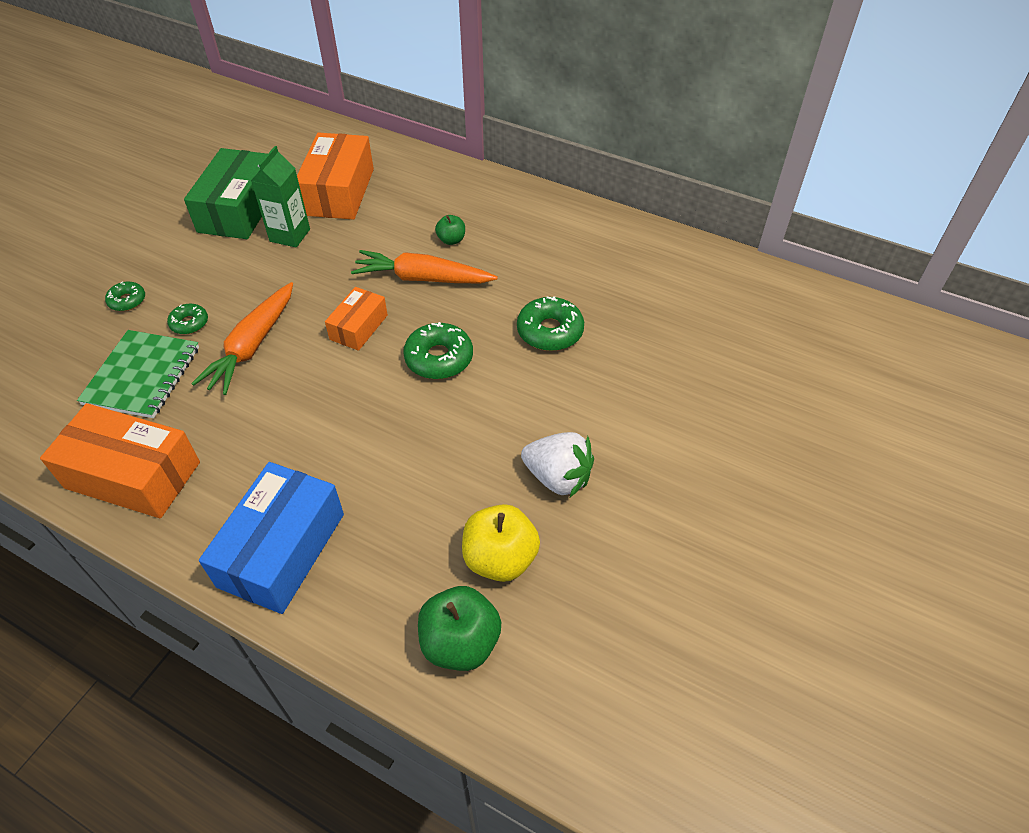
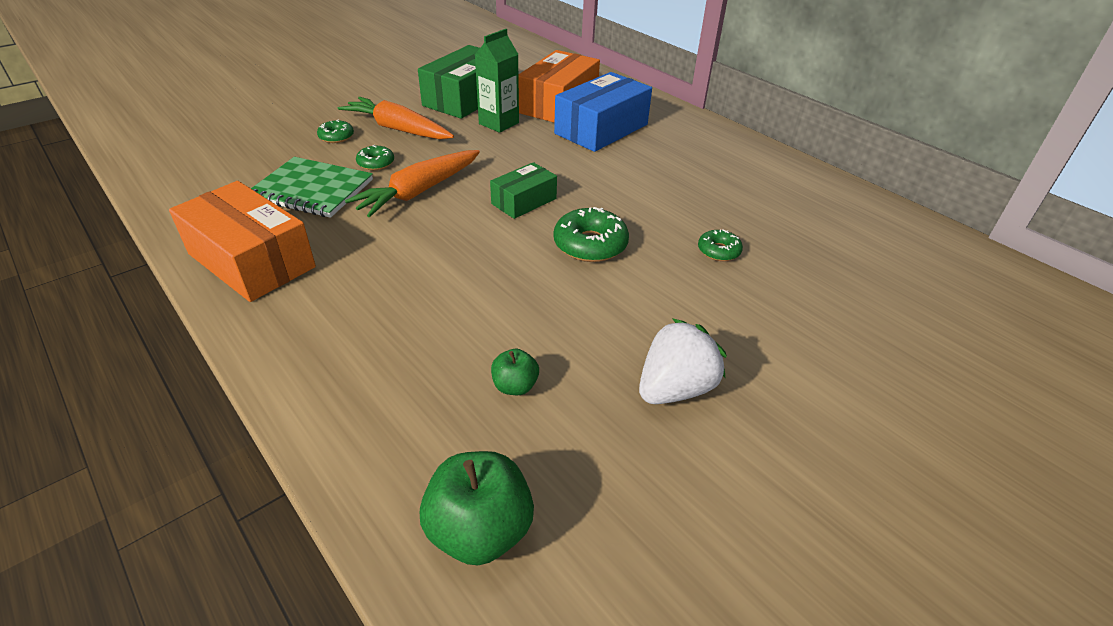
camera: 20 degrees right, 10 degrees down
(142, 376) = (312, 190): green notebook -> green notebook turned 75 degrees clockwise
(282, 550) = (342, 365): blue box -> blue box (601, 129)
(358, 327) = (524, 201): orange box -> green box
(423, 278) = (604, 179): orange carrot -> orange carrot (398, 129)
(451, 240) = (646, 157): green apple -> green apple (515, 386)
(500, 559) = (570, 452): yellow apple -> none
(550, 331) = (718, 251): green donut -> green donut, size x0.58
(558, 477) = (675, 388): white strawberry -> white strawberry turned 90 degrees counterclockwise

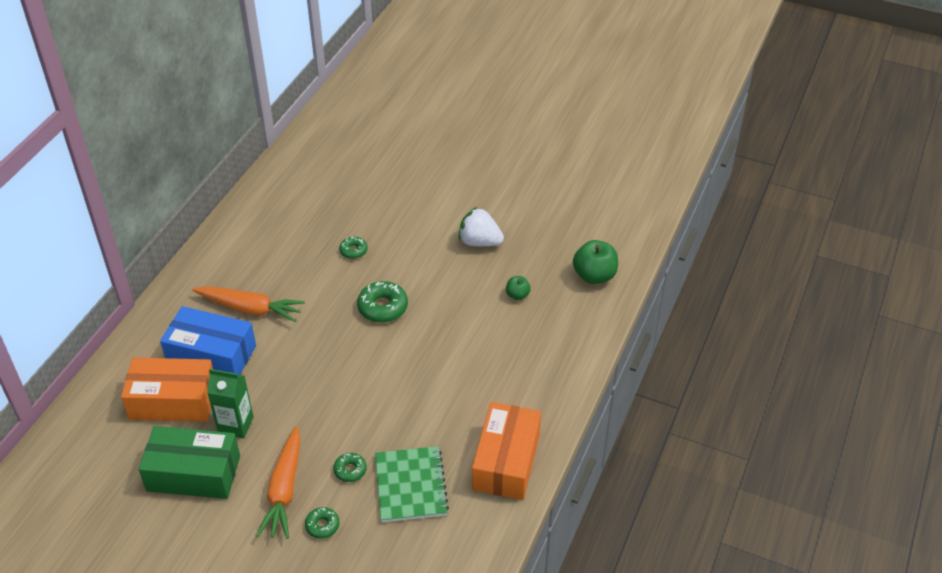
camera: 115 degrees left, 5 degrees up
(419, 192) = (375, 420): orange carrot -> orange carrot (250, 309)
(524, 201) = (352, 358): green box -> none

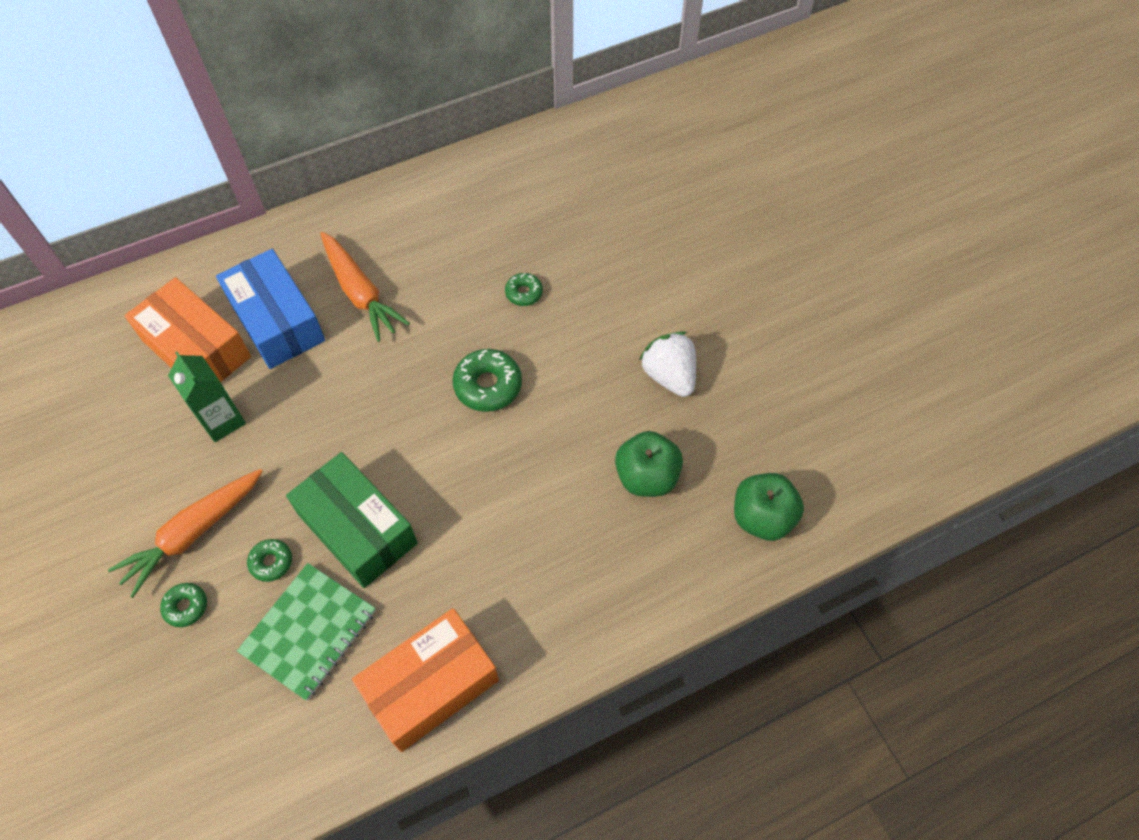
camera: 40 degrees right, 15 degrees up
(193, 473) = (137, 446): green box -> green box (357, 529)
(517, 295) = (646, 477): green apple -> green apple, size x1.85

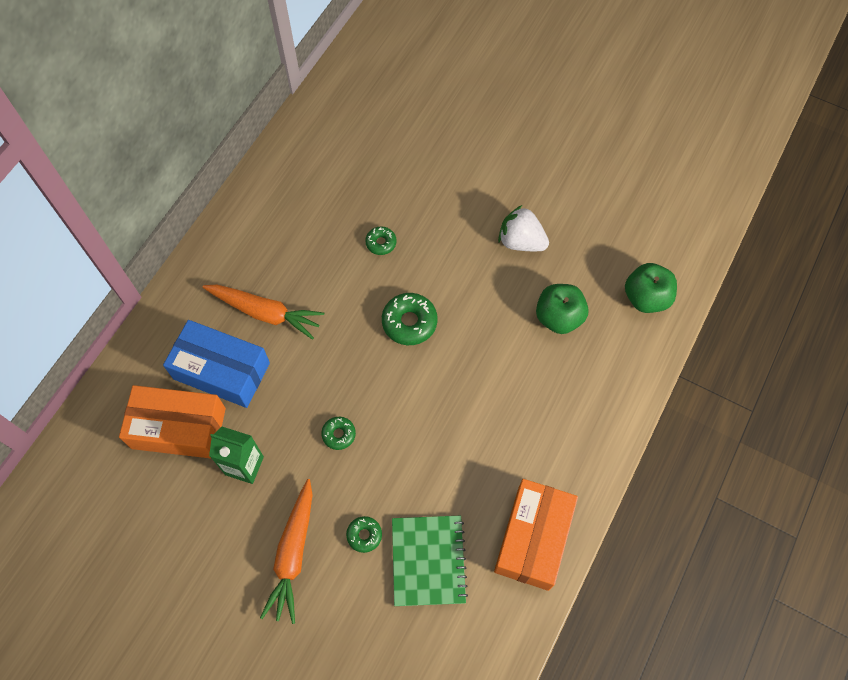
camera: 35 degrees left, 5 degrees up
(186, 607) = (332, 604): green donut -> green donut (339, 434)
(357, 529) = (403, 474): green box -> none

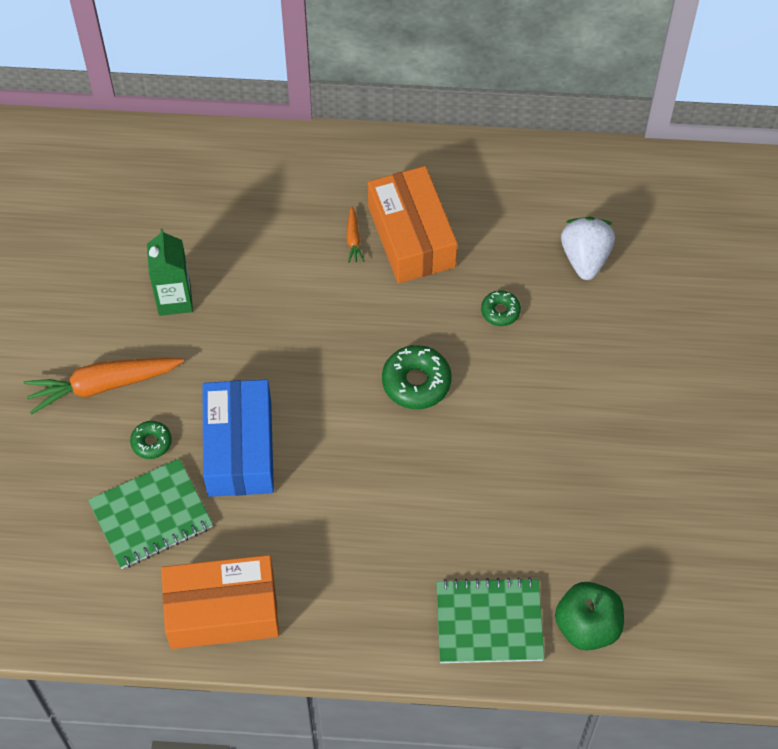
camera: 65 degrees right, 5 degrees down
(179, 428) = (186, 223): orange box -> orange box (411, 236)
(221, 371) = (266, 230): blue box -> blue box (239, 448)
(265, 313) = (353, 238): orange carrot -> orange carrot, size x0.44
(339, 434) = (249, 370): green donut -> none
(521, 241) = (586, 456): white strawberry -> white strawberry (585, 258)
(558, 317) = (507, 536): green apple -> none
(618, 357) = (489, 622): none -> green notebook

